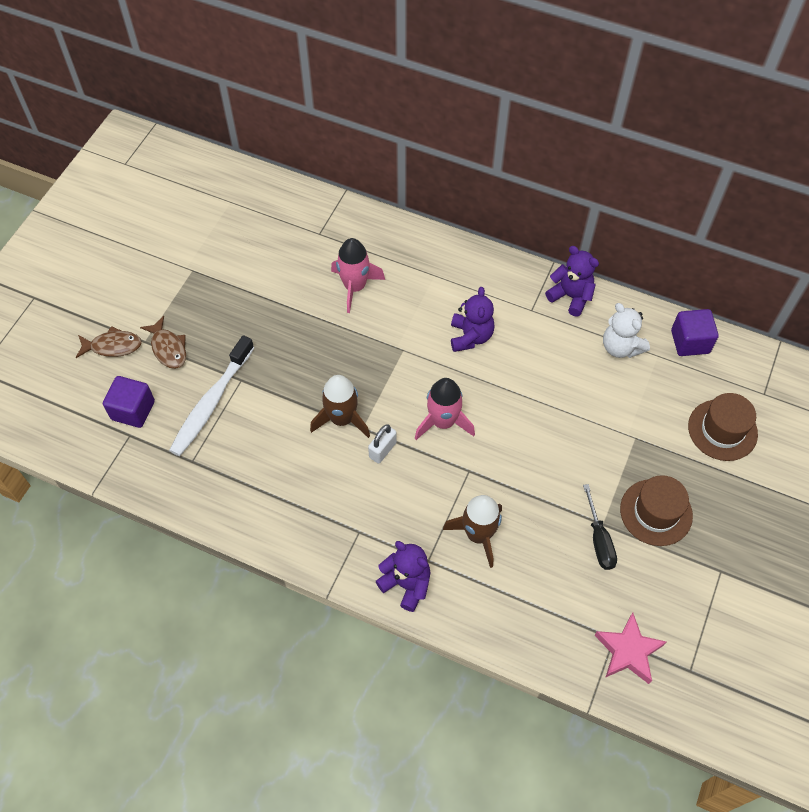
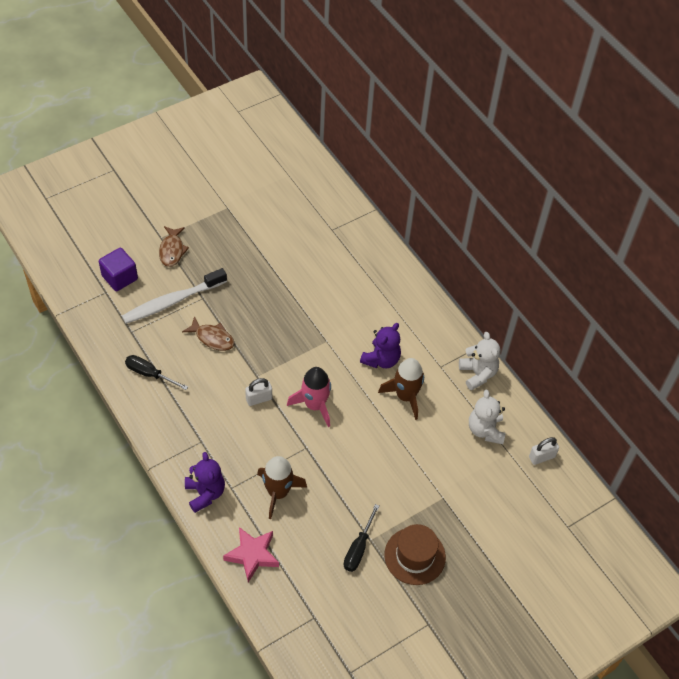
camera: 30 degrees right, 5 degrees down
(113, 346) = (138, 229): brown fish -> brown fish (212, 338)
(247, 494) = (149, 374): none -> black screwdriver
(342, 419) = (248, 362): brown rocket -> brown rocket (405, 396)
(355, 287) = (327, 280): pink rocket -> none
(571, 296) = (478, 374): purple teddy bear -> white teddy bear
(628, 651) = (317, 632): pink star -> pink star (252, 555)
(690, 342) = (541, 457): purple cube -> white padlock
(722, 430) = (513, 532): brown hat -> none

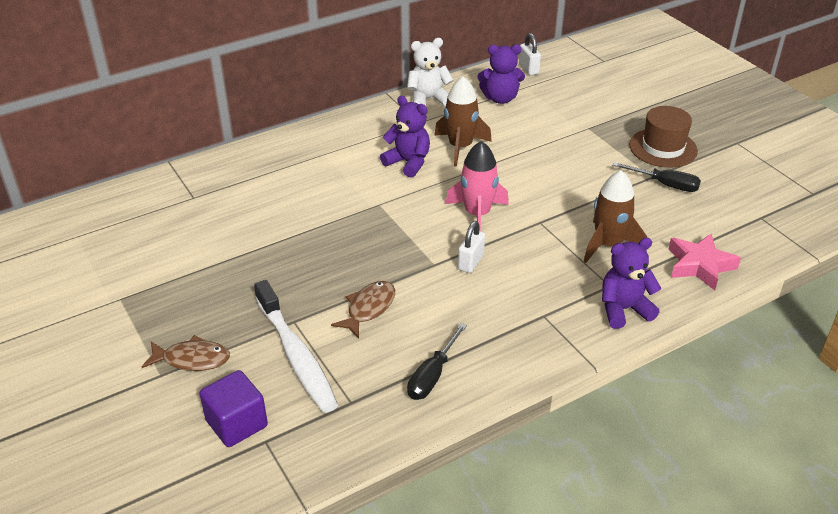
camera: 85 degrees left, 15 degrees down
(259, 399) = (470, 262): white padlock -> white padlock turned 45 degrees clockwise
(485, 430) = (500, 98): white teddy bear -> purple teddy bear

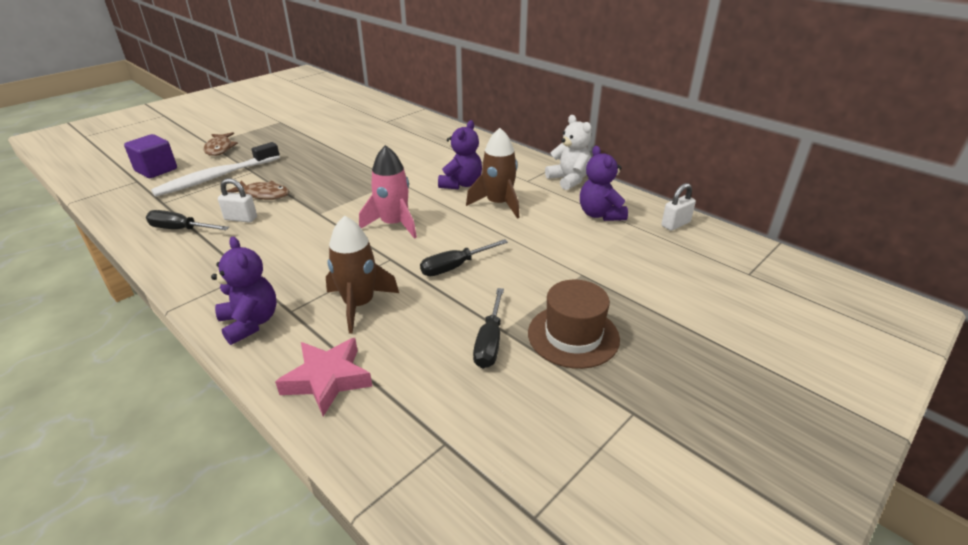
camera: 75 degrees right, 5 degrees down
(470, 262) = (323, 229): white padlock -> white padlock (241, 218)
(563, 187) = (455, 267): none -> black screwdriver

